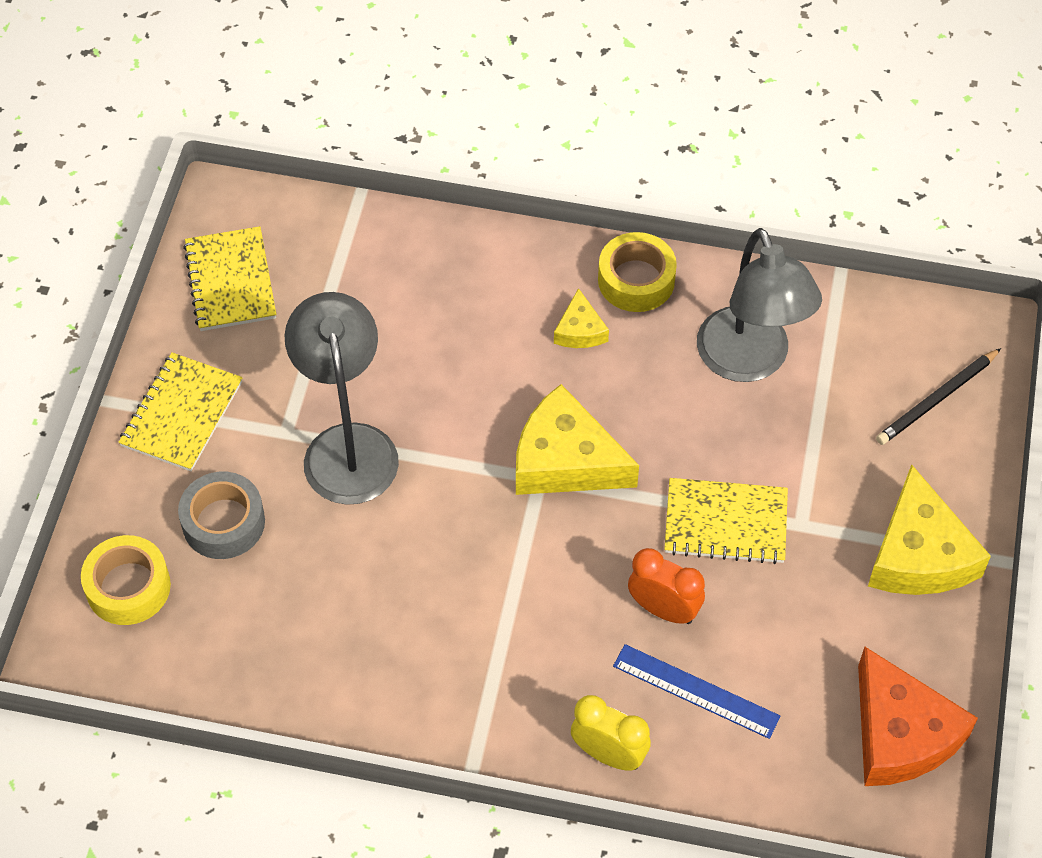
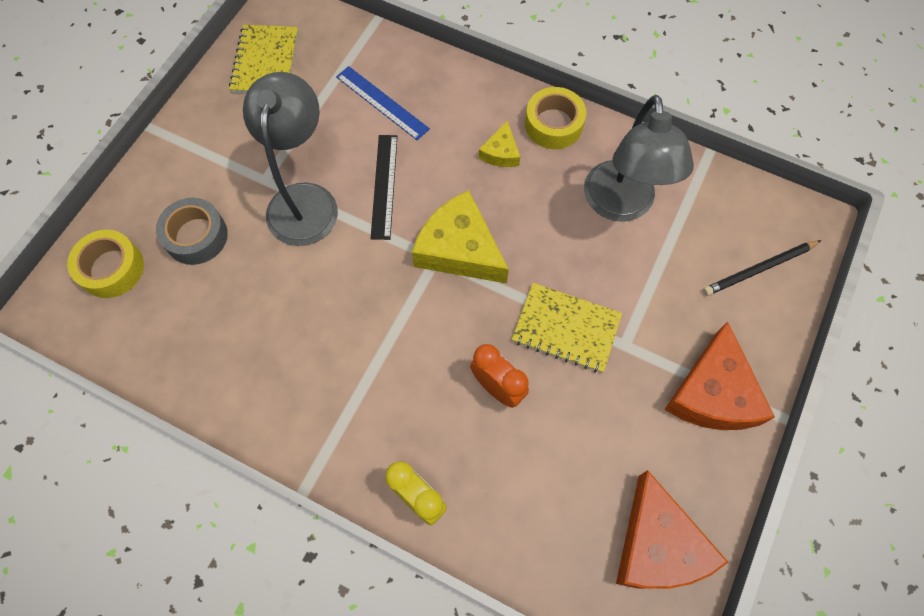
camera: 15 degrees right, 10 degrees up
(181, 414) = (197, 149): yellow notebook -> none
(444, 405) = (384, 186): none -> black ruler
(696, 691) = (502, 462): blue ruler -> blue ruler (382, 102)
(919, 554) = (712, 393): yellow cheese -> orange cheese

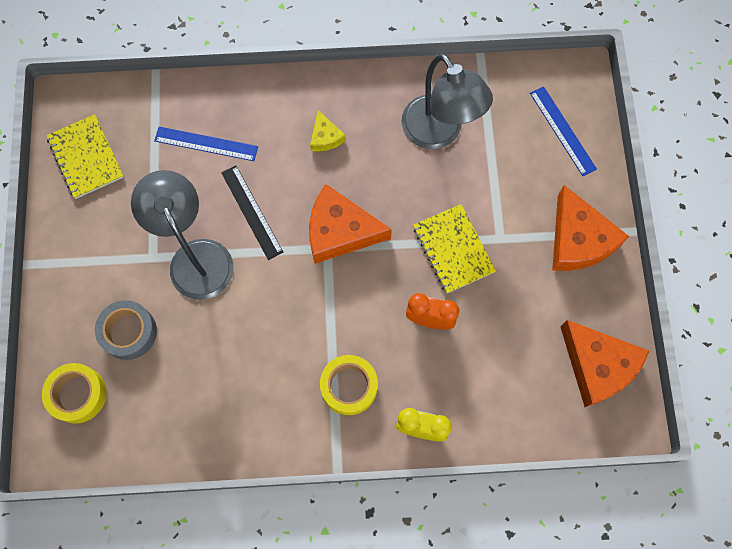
camera: 30 degrees left, 5 degrees up
(459, 249) = (340, 231): yellow cheese -> orange cheese
(553, 124) = (352, 93): yellow tape -> yellow tape (349, 386)
(566, 329) = (453, 249): yellow notebook -> yellow notebook turned 75 degrees clockwise
(759, 269) = (562, 130): black pencil -> blue ruler

